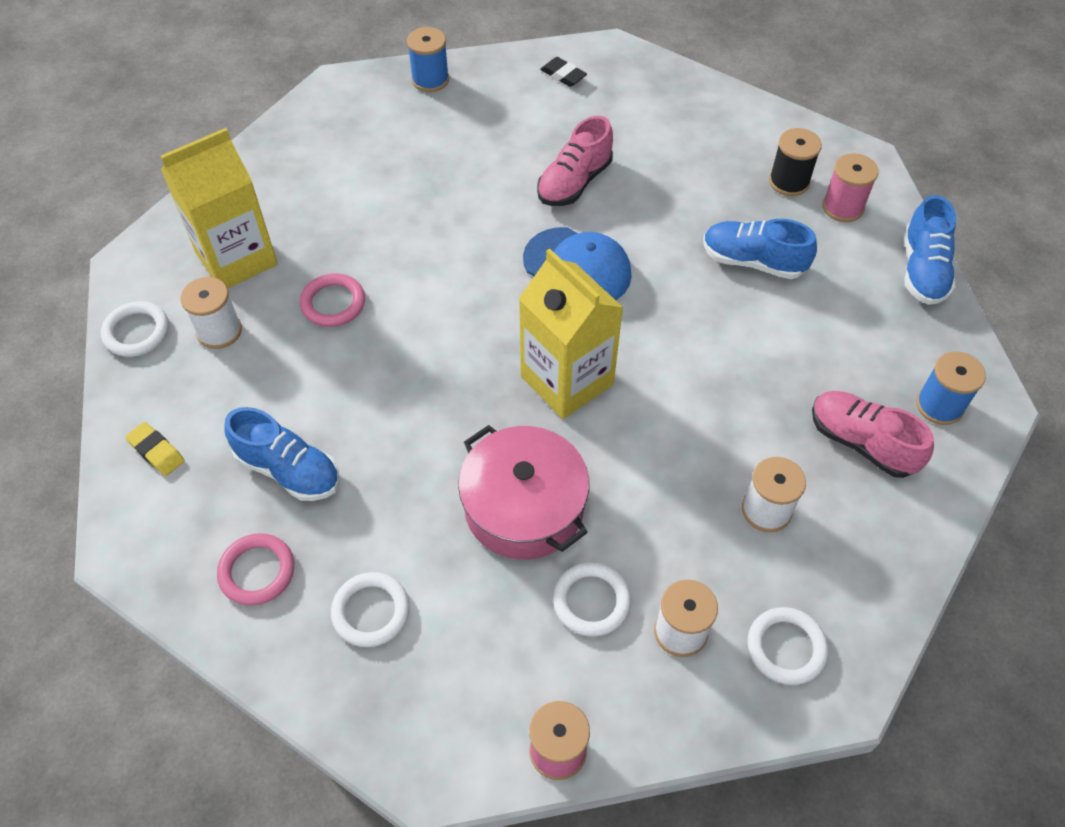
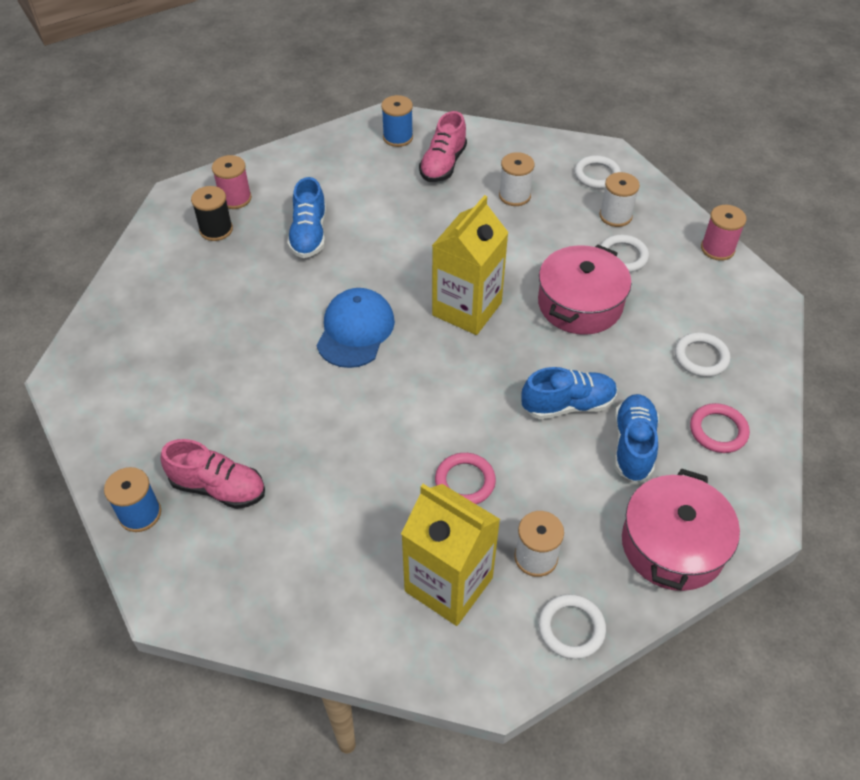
camera: 110 degrees left, 5 degrees down
(156, 451) = (672, 545): yellow eraser -> pink pot
(563, 75) = (110, 403): black eraser -> none
(574, 182) = (258, 357): pink shoe -> pink shoe (218, 488)
(922, 270) = (284, 155): blue shoe -> blue shoe (568, 405)

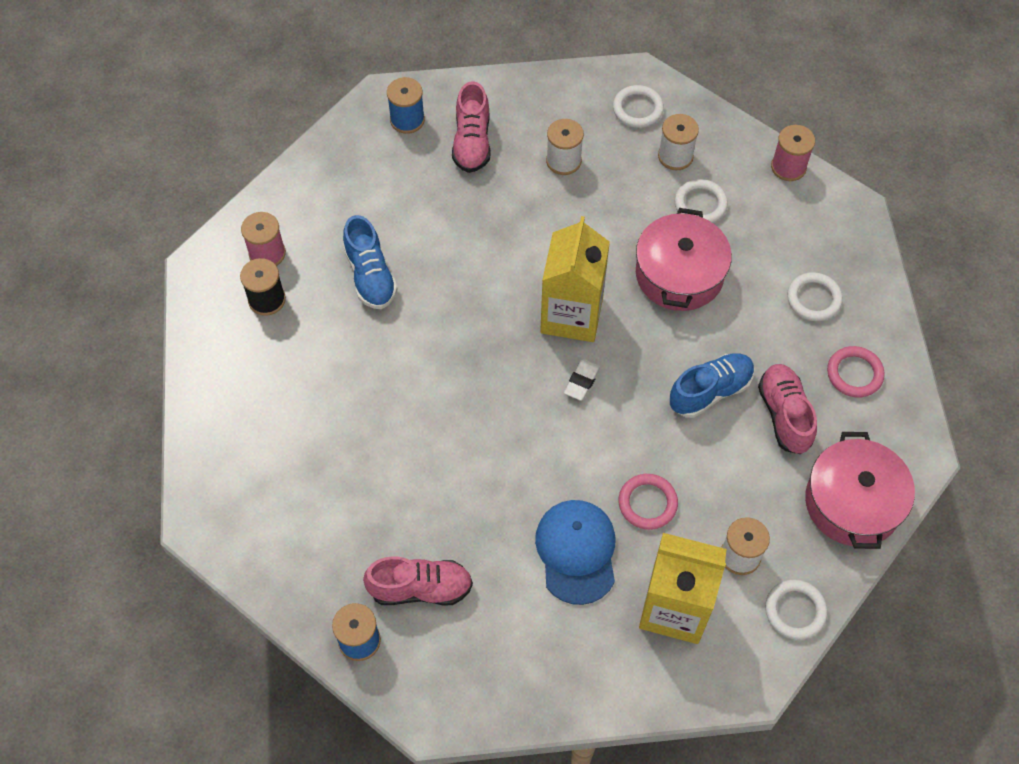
camera: 20 degrees left, 10 degrees up
(355, 330) = (472, 375): blue cap -> blue cap (576, 552)
(451, 363) = (582, 382): none -> white eraser
(633, 446) = (784, 415): blue shoe -> pink shoe

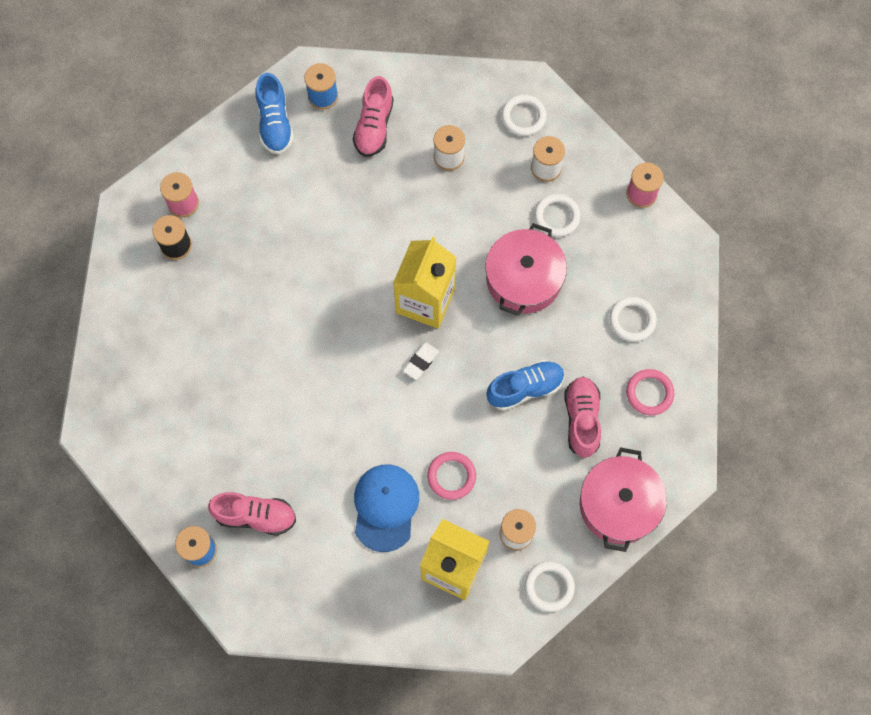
camera: 10 degrees right, 10 degrees up
(370, 276) = (265, 237): blue shoe -> blue shoe (275, 123)

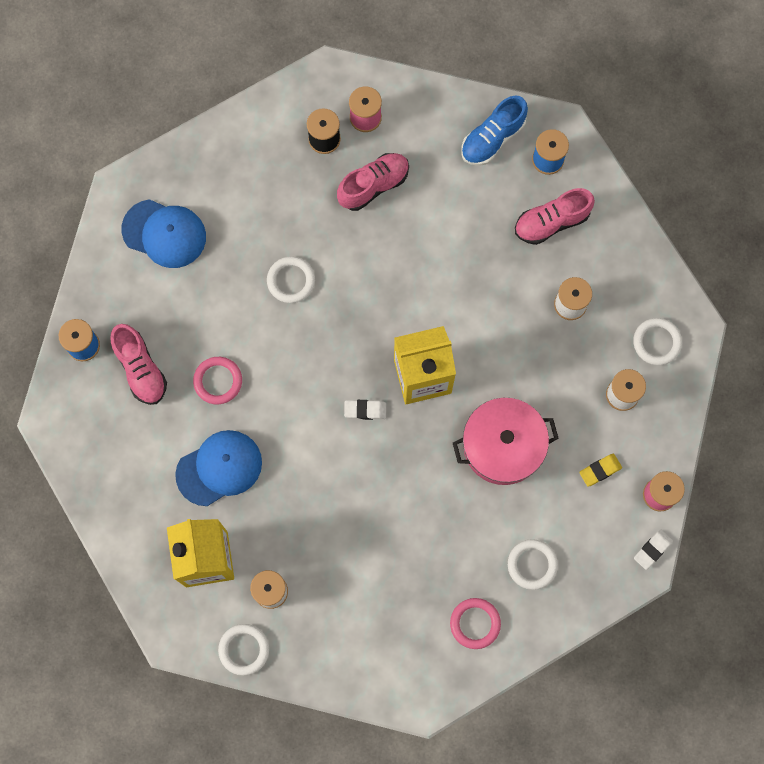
camera: 55 degrees right, 5 degrees up
(156, 421) = (164, 233): none -> blue cap
(451, 476) = (283, 504): pink ring -> pink ring (218, 381)
(525, 388) = (403, 514): blue shoe -> none
(557, 217) = (582, 435): white ring -> white ring (291, 281)
(582, 419) = (409, 580): pink shoe -> pink shoe (373, 185)
(593, 222) = (600, 470): none -> yellow eraser
(618, 504) = (355, 662): pink pot -> none
(680, 227) = (652, 550): none -> white eraser

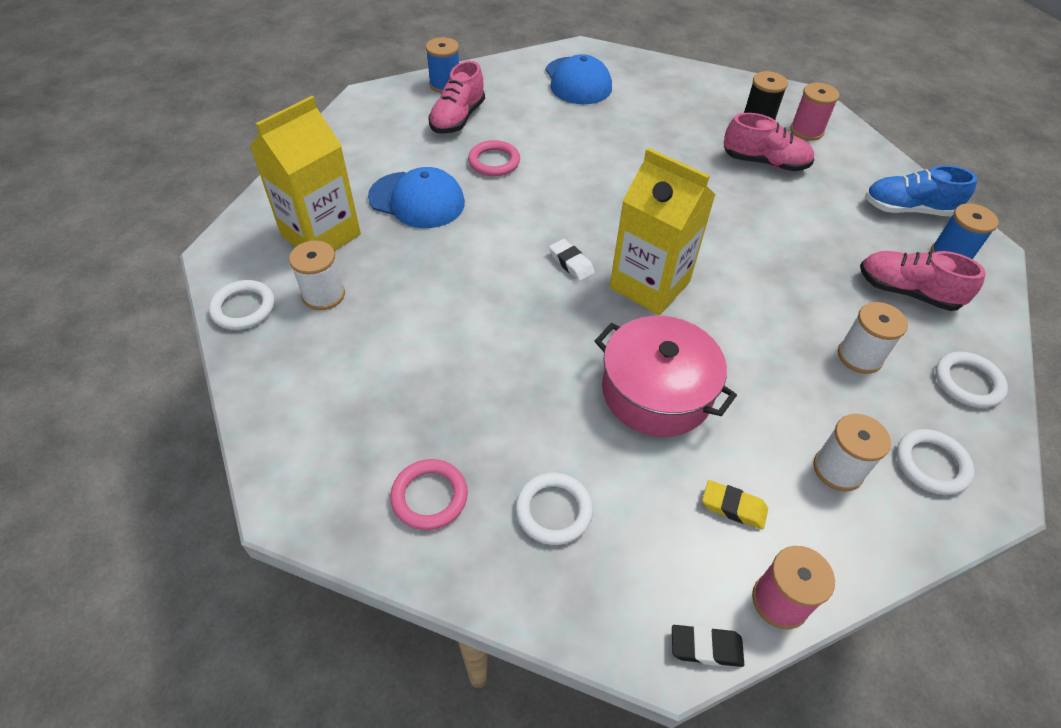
camera: 50 degrees right, 25 degrees down
(291, 281) = (627, 158): white ring -> white ring (968, 382)
(652, 550) = (706, 647): white eraser -> black eraser

